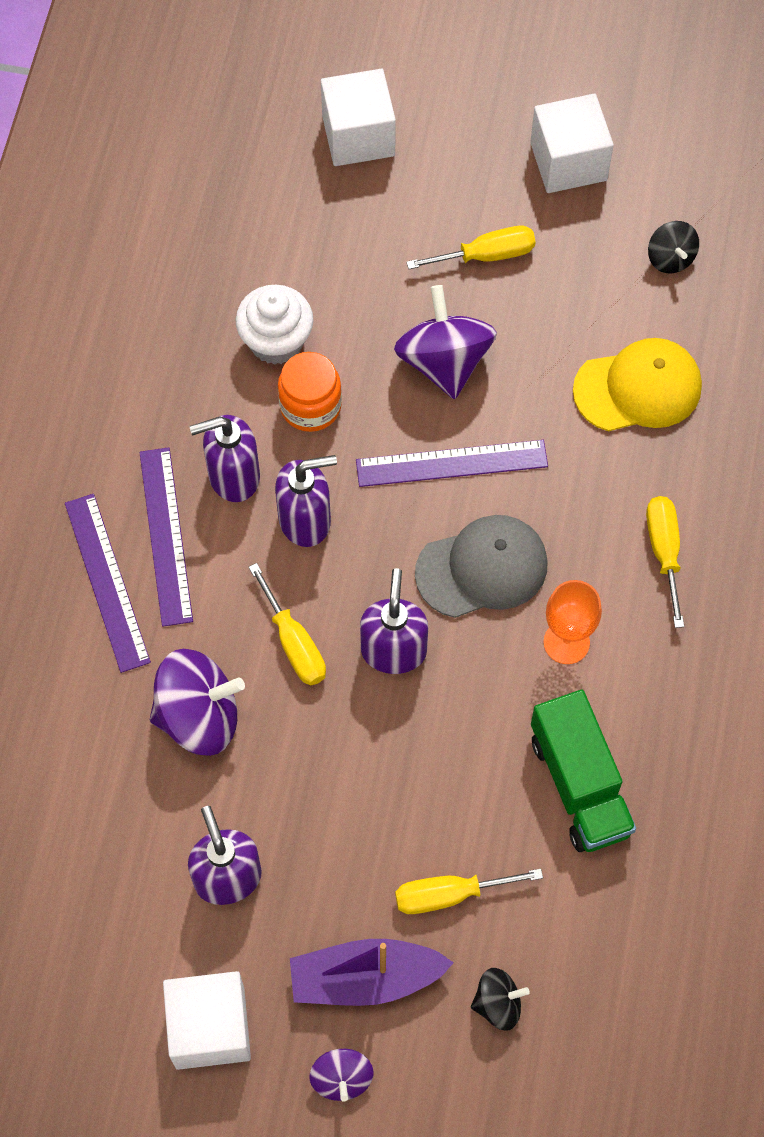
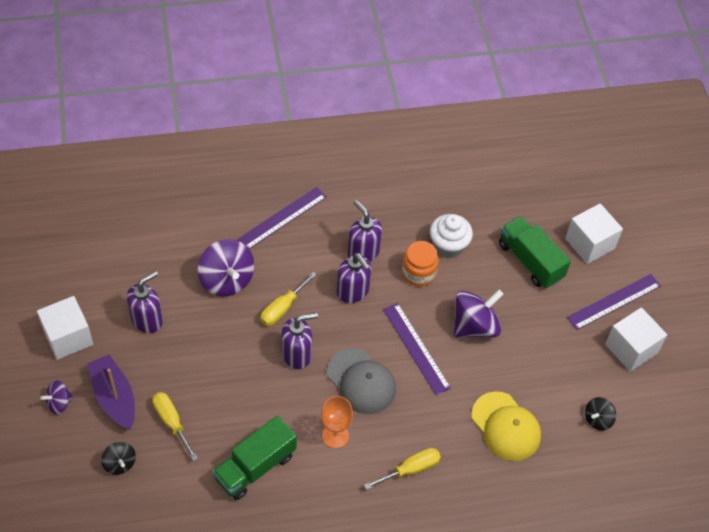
camera: 65 degrees right, 10 degrees down
(165, 535) = (317, 234): purple ruler -> purple ruler (614, 301)
(355, 233) = (530, 261): none -> green truck
(486, 255) = (550, 326): yellow screwdriver -> none

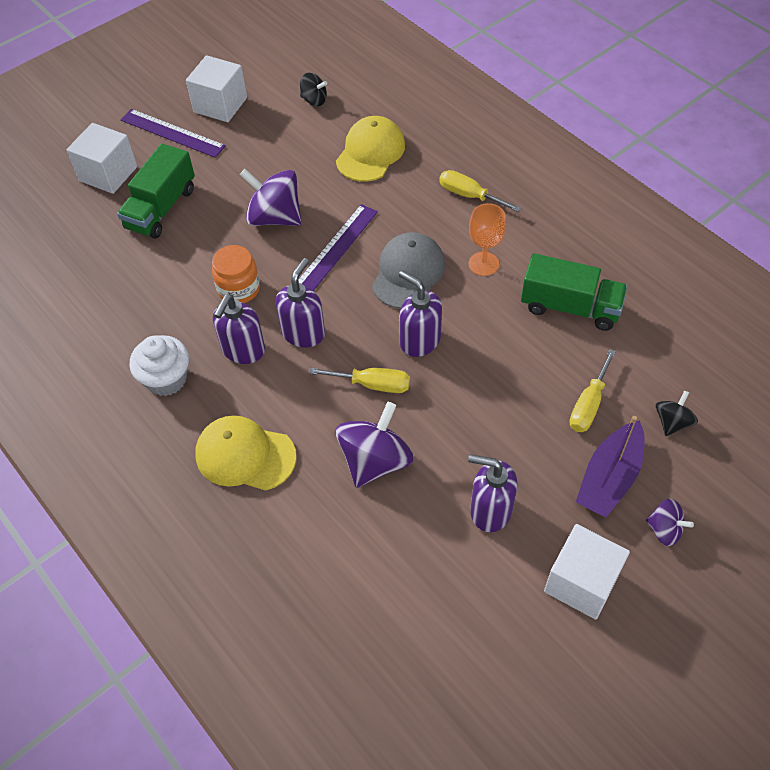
camera: 115 degrees left, 0 degrees up
(282, 218) = (245, 455): purple ruler -> yellow cap
(448, 246) = (184, 280): white cupcake -> white cupcake (166, 379)

